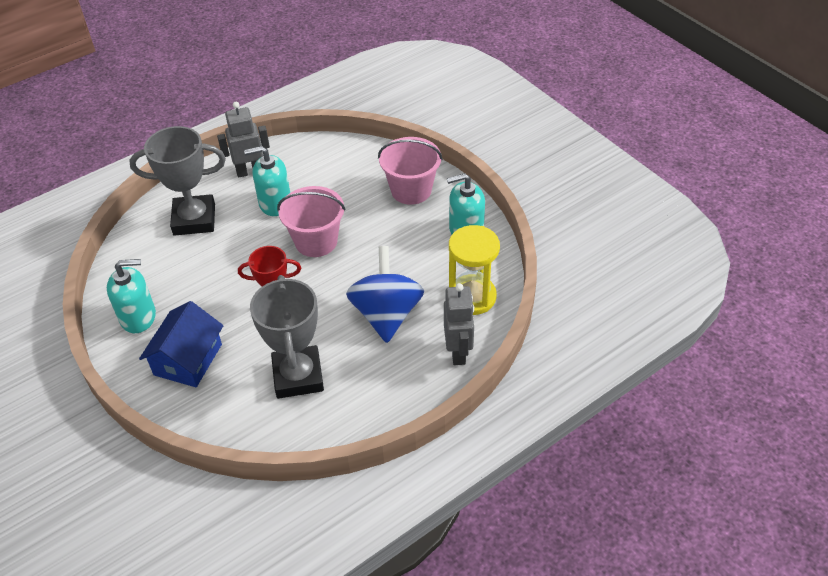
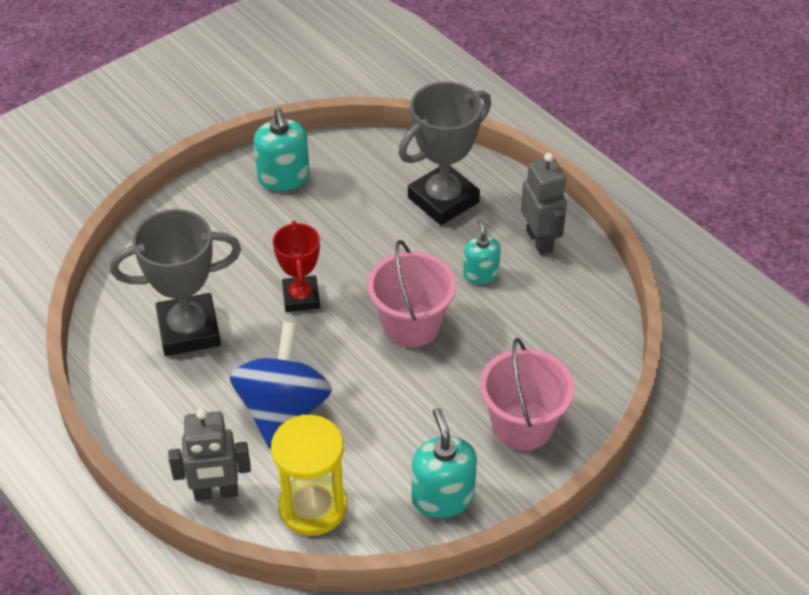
camera: 85 degrees right, 0 degrees up
(188, 359) = (220, 229): blue house -> none
(194, 219) = (443, 200): grey trophy -> grey trophy turned 60 degrees clockwise
(275, 203) = (480, 274): turquoise soap dispenser -> turquoise soap dispenser, size x0.65
(386, 314) = (283, 410): blue spinning top -> blue spinning top turned 75 degrees counterclockwise

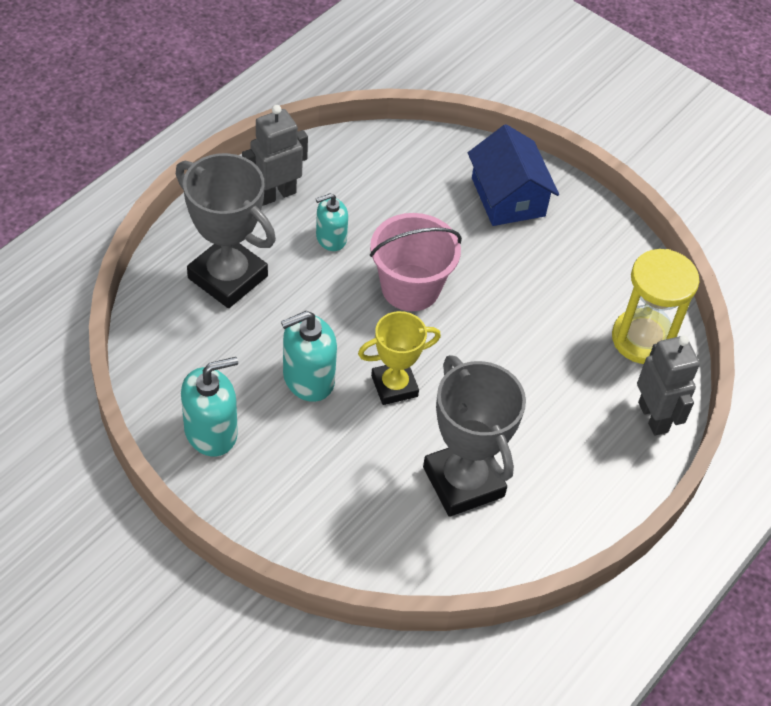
camera: 105 degrees left, 5 degrees up
(283, 410) = (543, 379): blue spinning top -> none
(301, 297) = (394, 386): red trophy -> yellow trophy
(442, 497) = (601, 247): turquoise soap dispenser -> turquoise soap dispenser (308, 378)
(522, 425) = (508, 197): pink bucket -> blue house

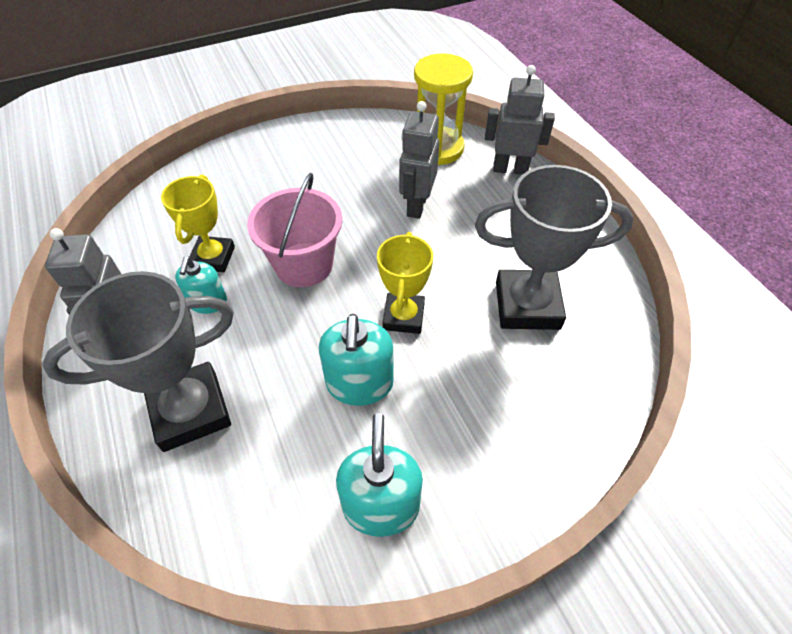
camera: 60 degrees left, 0 degrees up
(379, 218) = (213, 258): none -> yellow trophy
(508, 197) = (255, 169): blue house -> none
(541, 349) = (416, 205): none -> grey robot

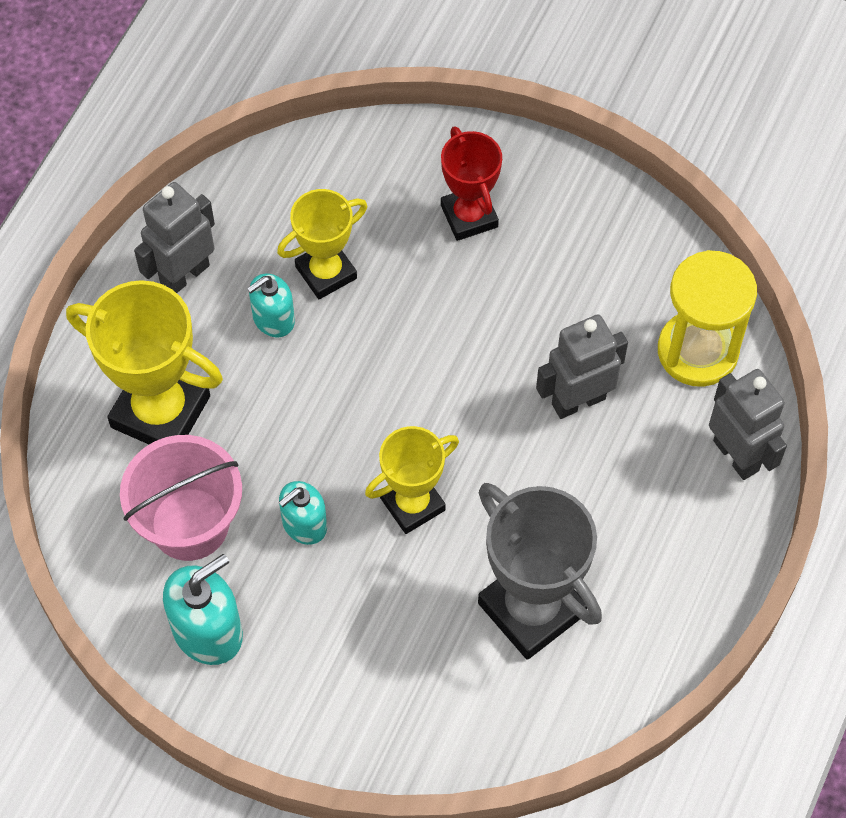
camera: 50 degrees right, 10 degrees up
(190, 410) = (160, 411): grey trophy -> yellow trophy
(261, 180) = (469, 216): none -> red trophy
(304, 264) = (393, 361): pink bucket -> pink bucket (189, 524)
(359, 383) = (304, 524): turquoise soap dispenser -> turquoise soap dispenser, size x0.65

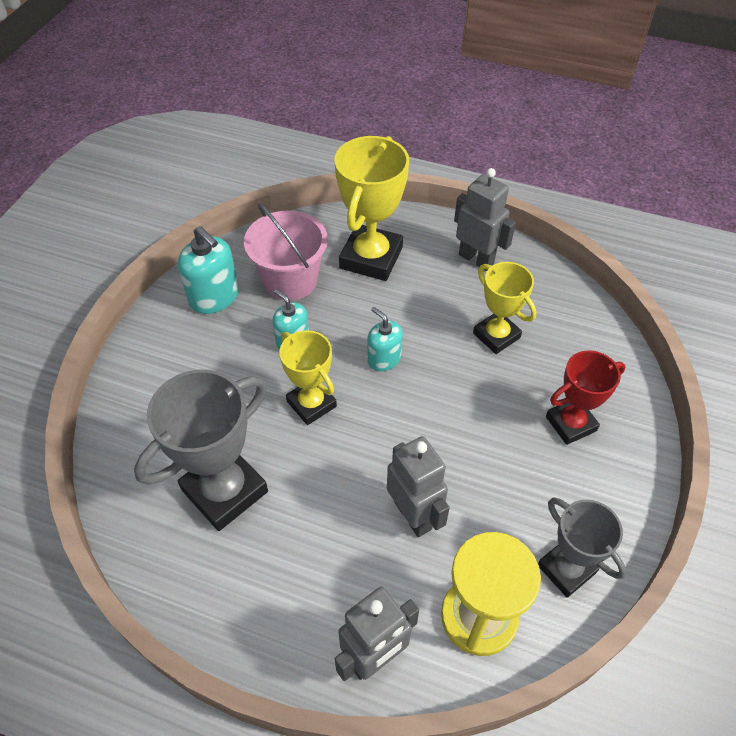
camera: 85 degrees right, 10 degrees down
(273, 319) = (452, 309): turquoise soap dispenser -> turquoise soap dispenser (384, 359)
(649, 259) = (566, 569): none -> grey trophy

